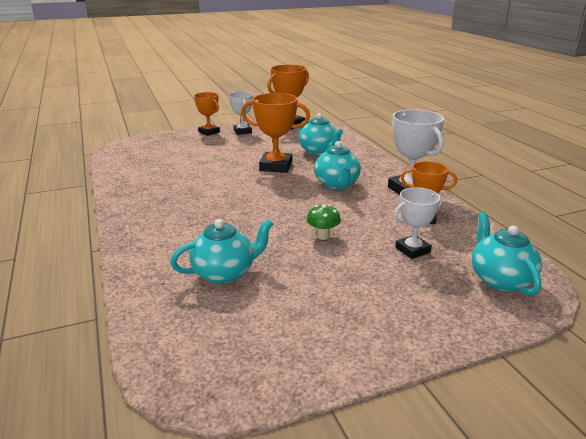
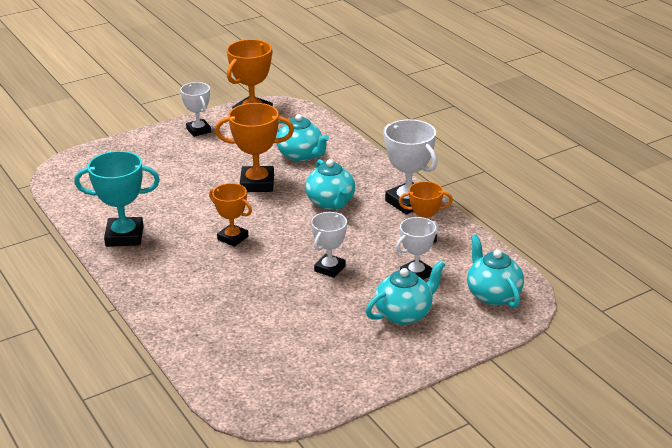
camera: 10 degrees left, 5 degrees up
(144, 192) = (124, 236): none -> turquoise trophy
(209, 132) = (157, 136): orange trophy -> orange trophy (233, 238)
(225, 273) = (249, 318): turquoise teapot -> turquoise teapot (404, 314)
(323, 236) = (329, 268): green mushroom -> white trophy

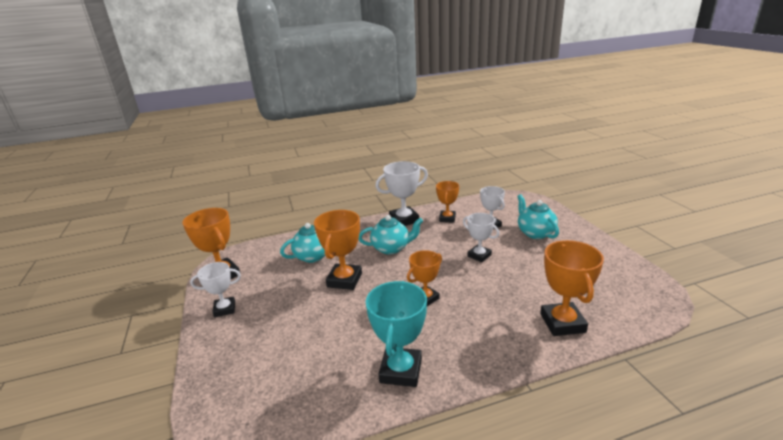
camera: 75 degrees left, 5 degrees down
(202, 330) = (562, 323): none -> orange trophy
(493, 295) = (514, 205): turquoise teapot -> none

